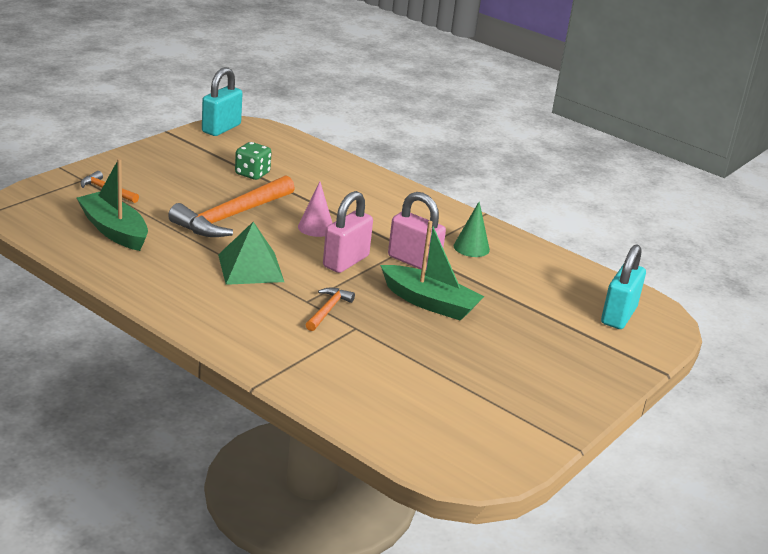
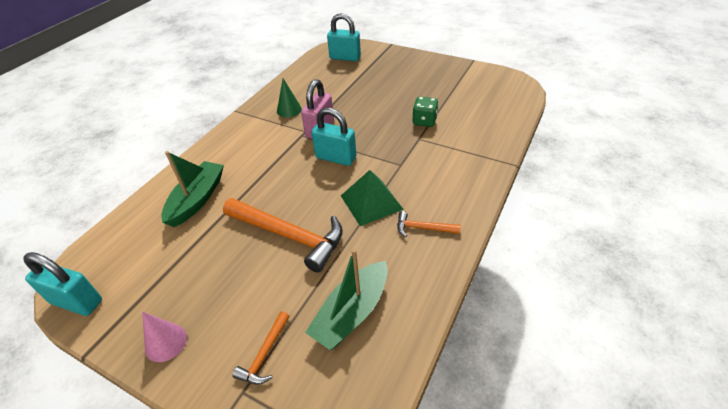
camera: 95 degrees left, 15 degrees up
(252, 174) = (195, 245): green dice -> green dice (424, 121)
(316, 227) = (289, 182): pink cone -> pink cone (166, 342)
(328, 310) = (406, 153): orange hammer -> orange hammer (423, 228)
(345, 261) = (336, 158): pink padlock -> turquoise padlock
(429, 303) = (370, 116): green boat -> green boat (197, 199)

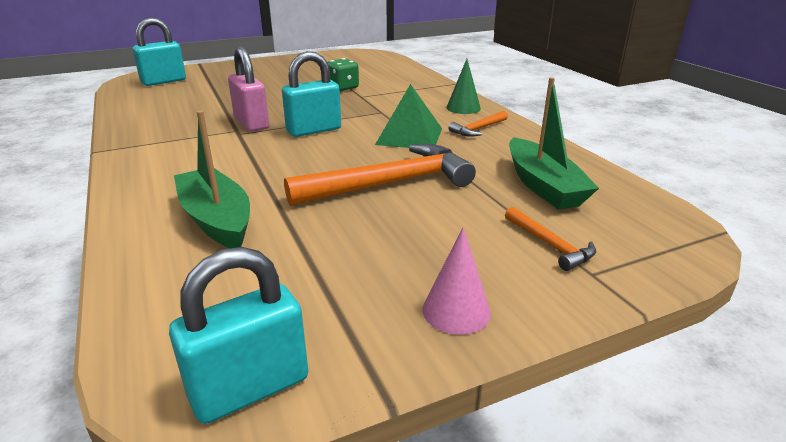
camera: 55 degrees left, 15 degrees down
(289, 110) = (178, 126): green cone -> green cone (463, 108)

